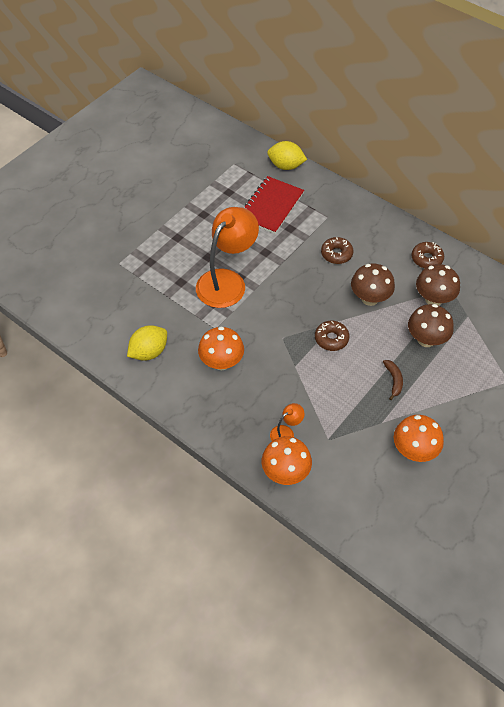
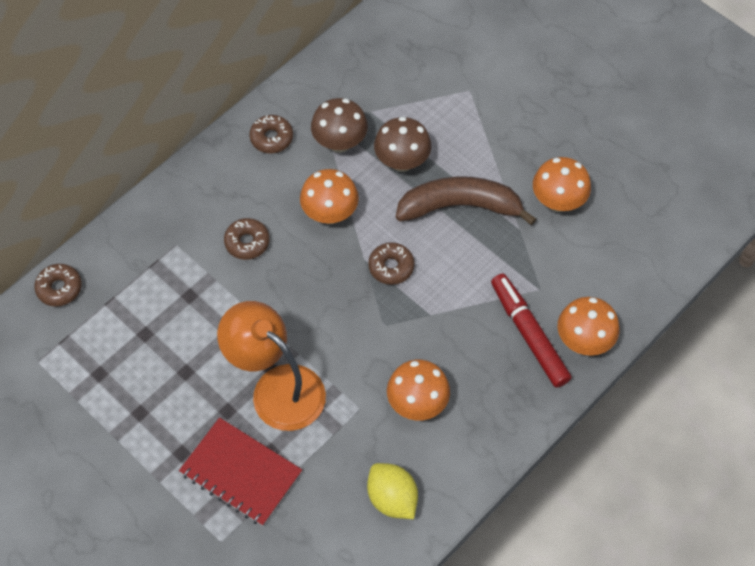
camera: 85 degrees left, 5 degrees up
(271, 206) = (141, 317): red notebook -> red notebook (241, 473)
(286, 166) = (59, 288): yellow lemon -> brown donut
(286, 432) = (529, 335): orange lamp -> red marker
(370, 298) = (330, 213): brown mushroom -> orange mushroom
(393, 380) = (460, 206): brown banana -> brown banana, size x2.39

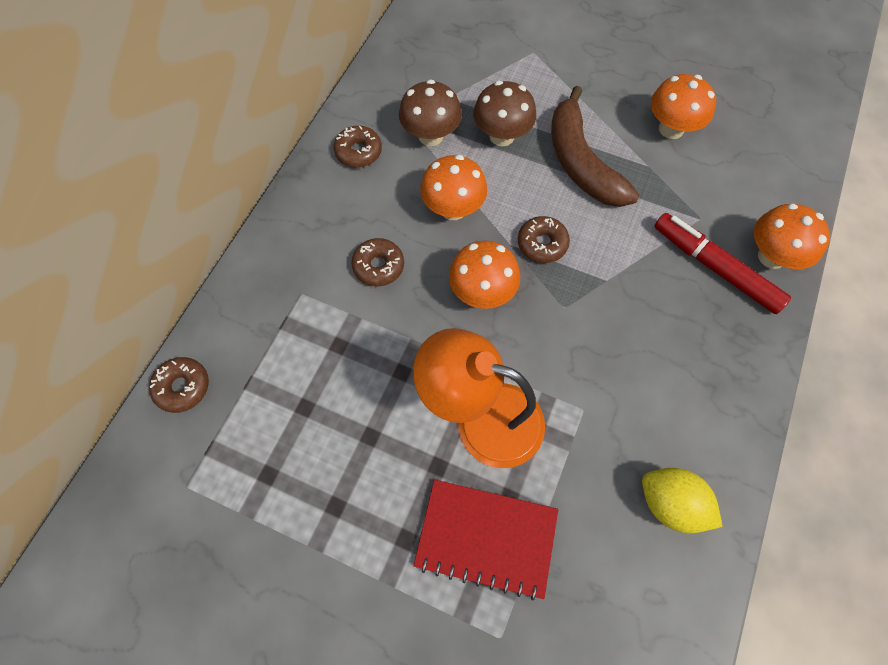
camera: 20 degrees left, 5 degrees up
(417, 403) = (642, 382): orange mushroom -> orange mushroom (482, 293)
(460, 206) = (581, 162): brown banana -> brown banana turned 90 degrees counterclockwise

